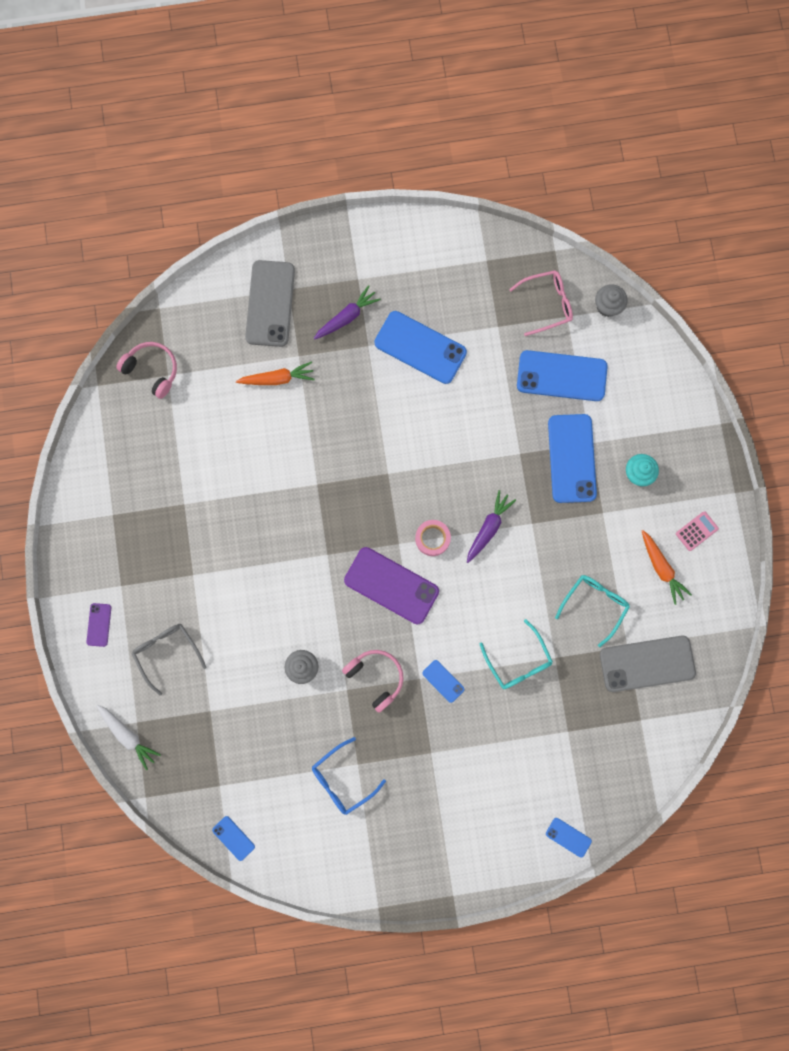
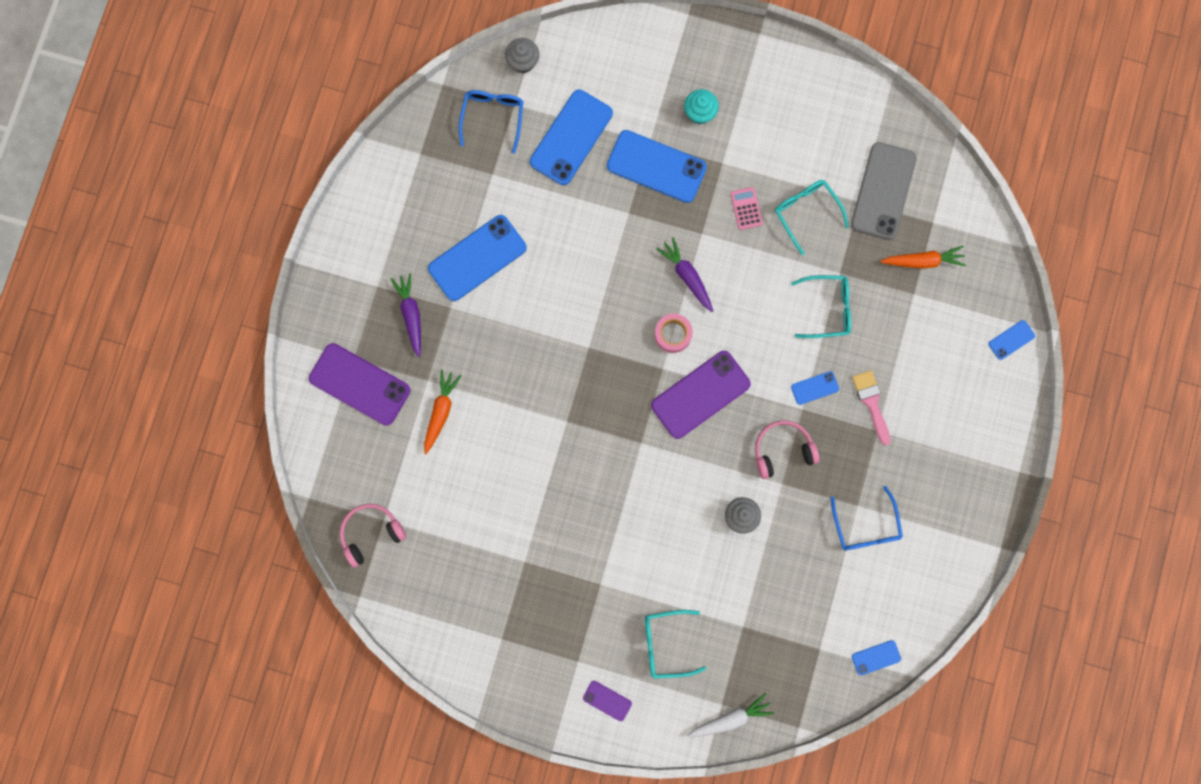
camera: 65 degrees left, 0 degrees up
(166, 652) = (665, 644): grey glasses -> turquoise glasses
(270, 303) = (359, 384): grey phone -> purple phone
(453, 736) = (871, 403): none -> pink brush
(547, 304) = (493, 116): pink glasses -> blue glasses
(661, 568) = (799, 135): orange carrot -> orange carrot (923, 261)
(696, 531) = (780, 86): pink calculator -> pink calculator (746, 208)

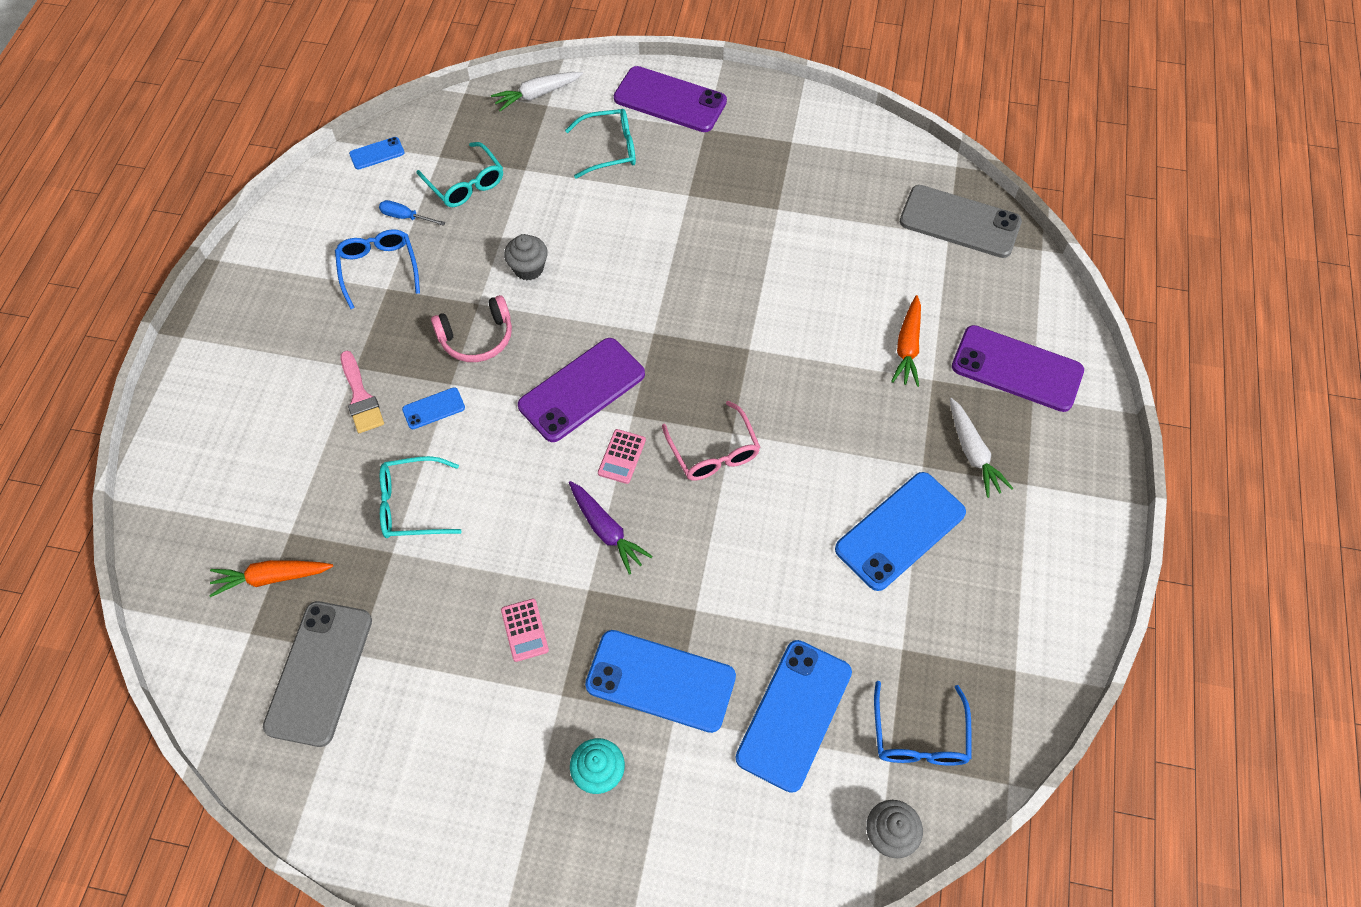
camera: 175 degrees right, 20 degrees down
(371, 533) = (959, 222): pink headphones -> grey phone
(411, 315) = (972, 453): purple carrot -> white carrot
(603, 332) = (714, 452): none -> pink glasses
(607, 700) = (670, 100): purple phone -> purple phone, size x2.14
(673, 334) = (621, 456): pink tape -> pink calculator
(806, 212) = (436, 632): turquoise glasses -> turquoise glasses (466, 184)
(846, 581) = (405, 217): none -> blue screwdriver
(1011, 340) = (163, 485): blue phone -> none

